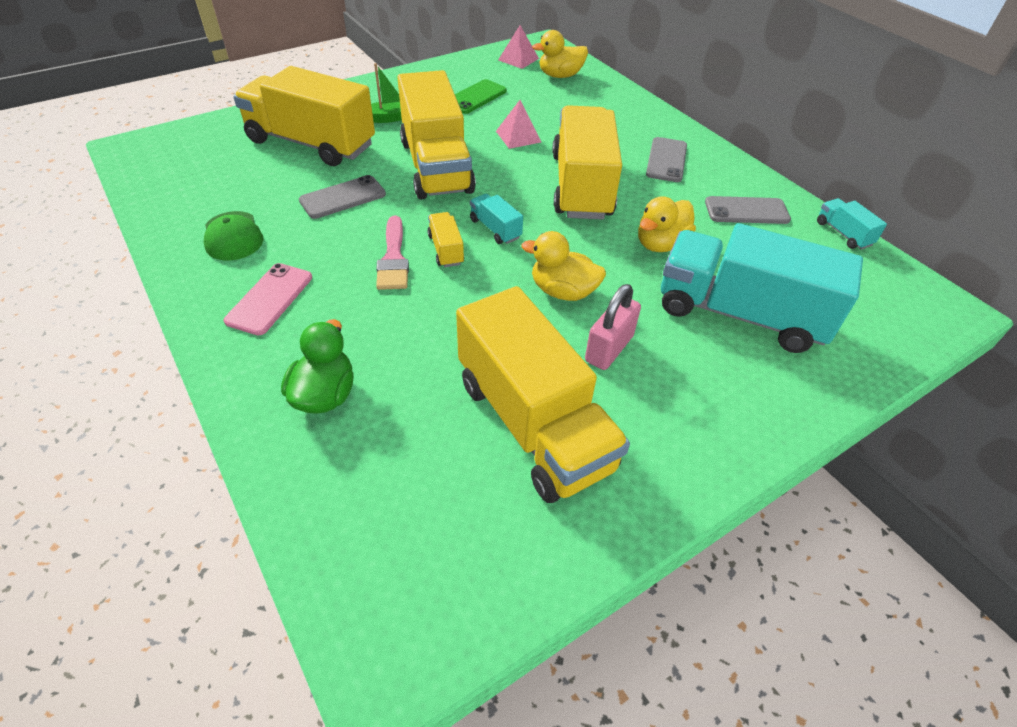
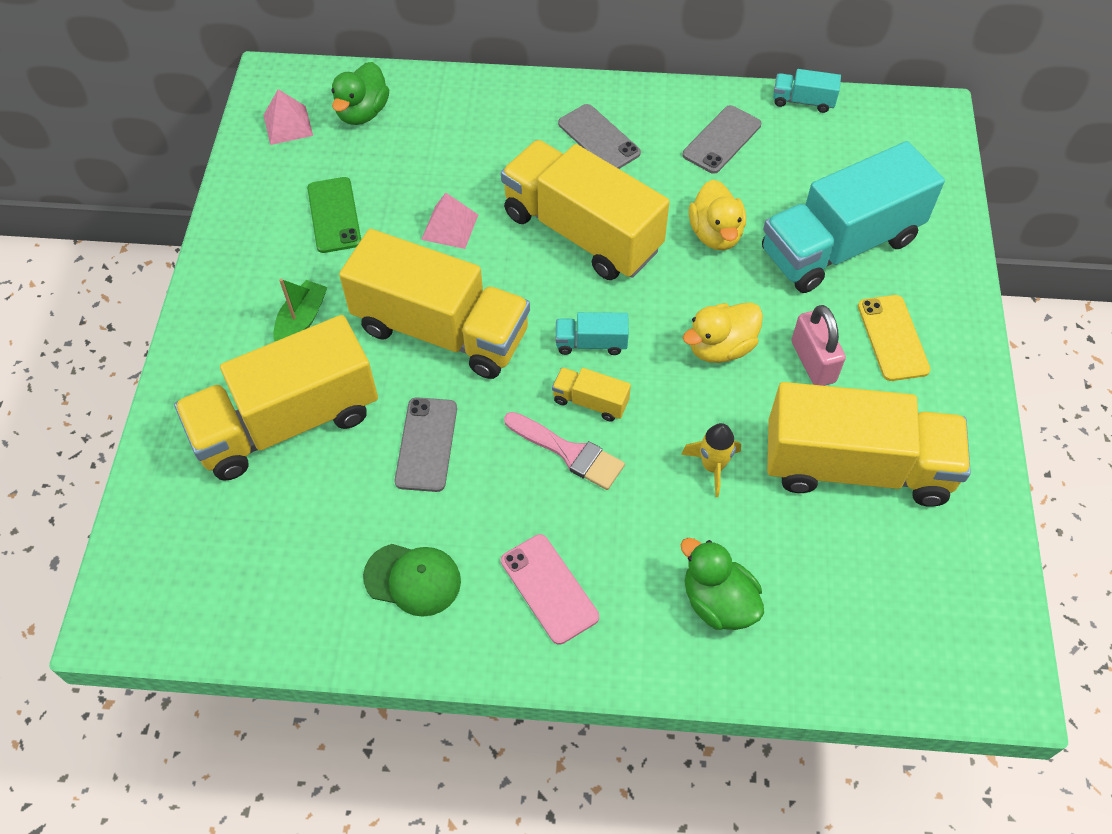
camera: 50 degrees left, 10 degrees up
(450, 335) = (712, 466): none -> yellow rocket
(560, 75) = (362, 113): yellow duck -> green duck
(691, 388) = (893, 338): none -> yellow phone

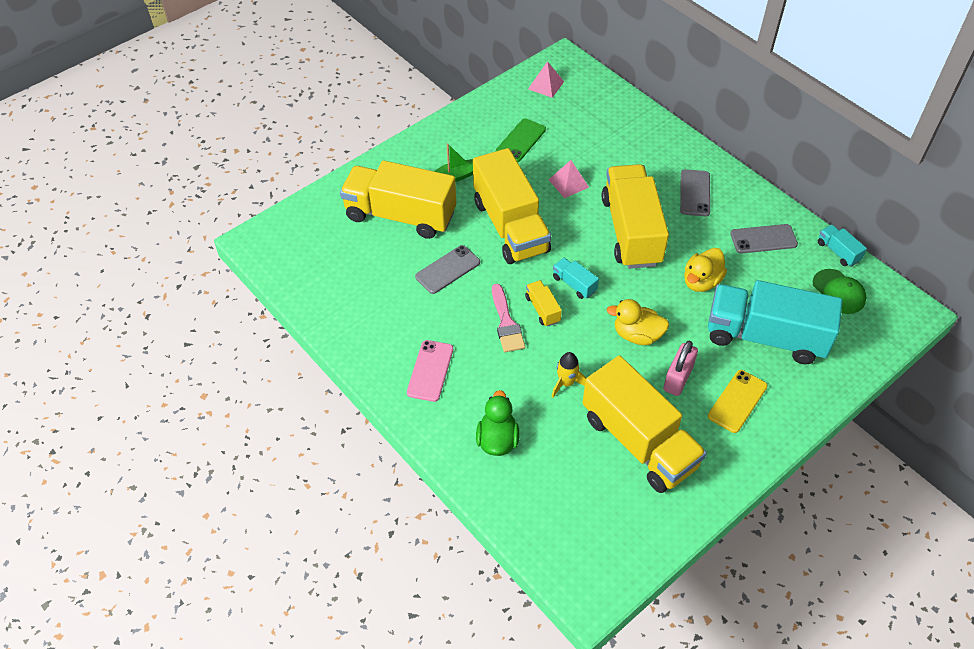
camera: 45 degrees right, 5 degrees down
(362, 113) = (588, 102): green duck -> none
(413, 579) = (379, 319): green cap -> green cap (838, 292)

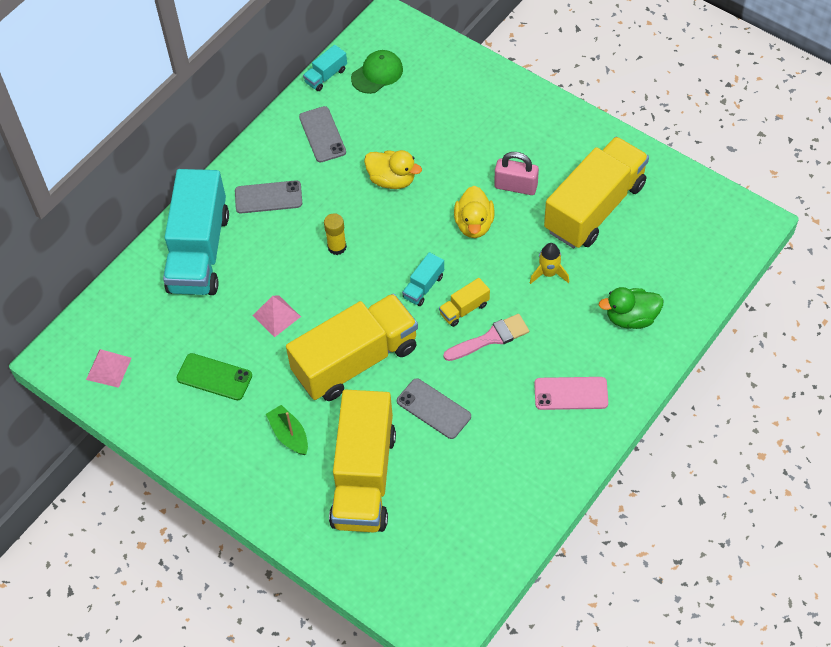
camera: 100 degrees left, 5 degrees up
(631, 231) = (337, 247): yellow truck -> yellow glue stick
(737, 401) = (527, 140): yellow phone -> none
(765, 336) = (447, 125): turquoise truck -> turquoise truck (199, 252)

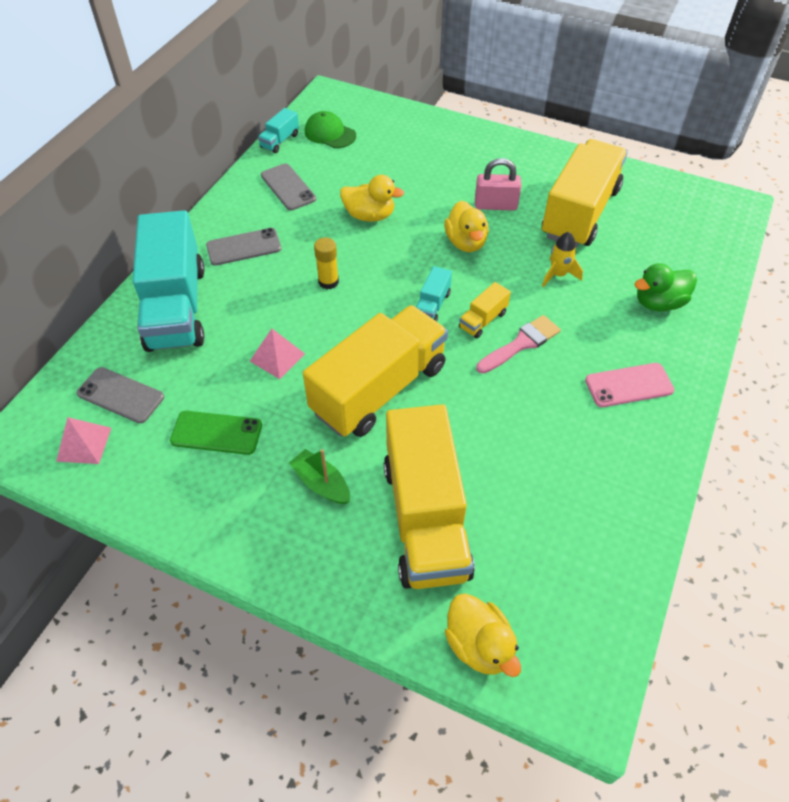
camera: 15 degrees left, 5 degrees down
(376, 579) = (479, 645): none -> yellow duck
(377, 73) = (330, 133): green cap -> green cap turned 90 degrees counterclockwise
(434, 408) = (483, 426): grey phone -> grey phone (120, 395)

